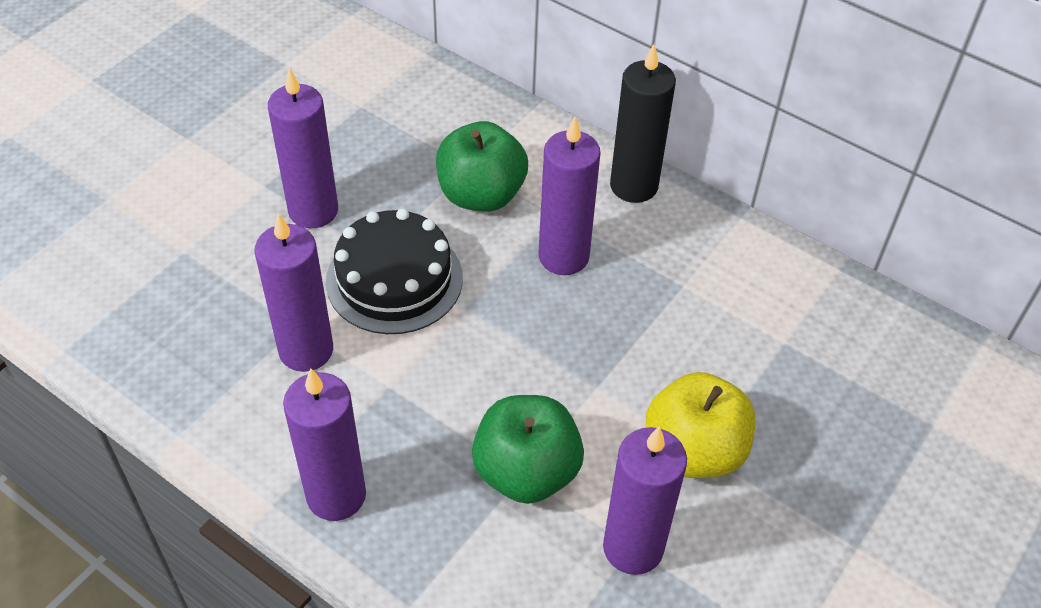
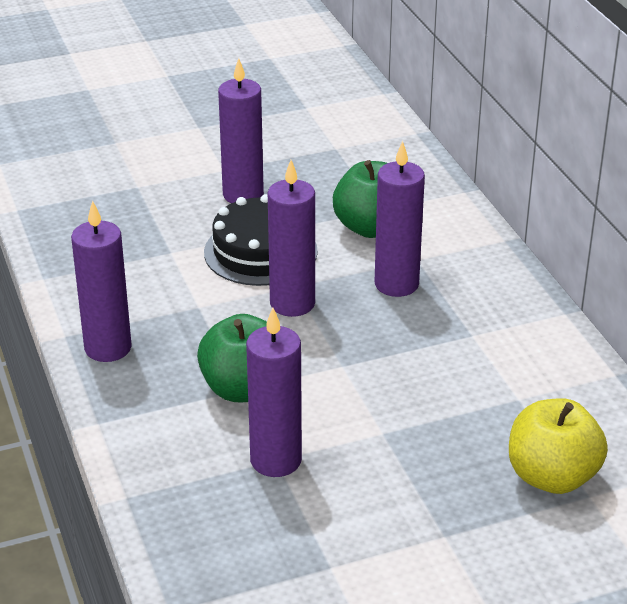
camera: 35 degrees right, 15 degrees down
(306, 350) = (163, 267): purple candle -> purple candle (292, 304)
(634, 186) = (496, 263): black candle -> none
(694, 451) = (377, 429): yellow apple -> yellow apple (552, 477)

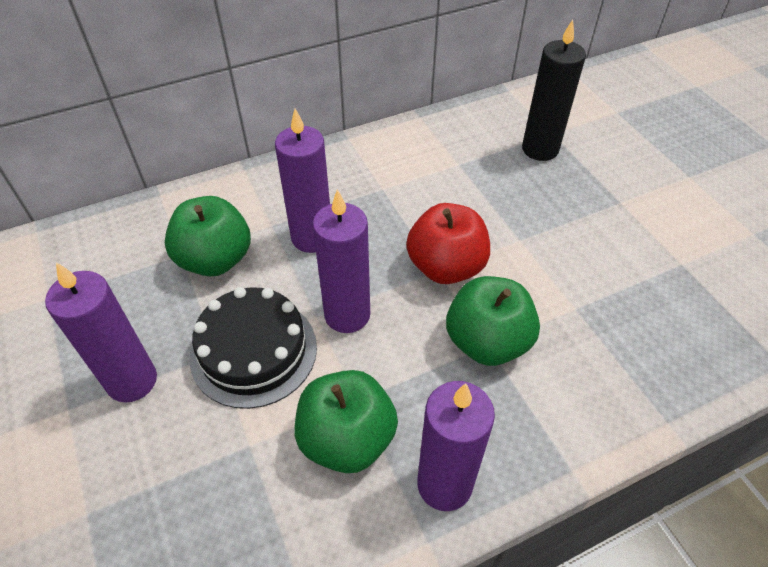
camera: 95 degrees left, 15 degrees up
(162, 299) = (347, 439): none -> green apple
(276, 460) = (577, 308): purple candle -> none
(346, 371) = (446, 267): none -> red apple
(552, 477) = (540, 149): yellow apple -> black candle

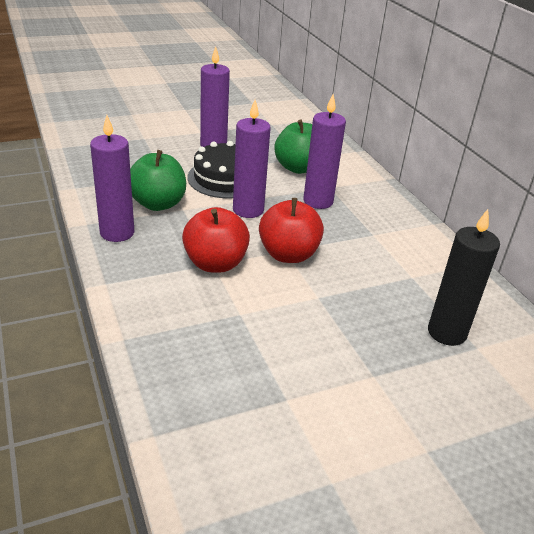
camera: 90 degrees right, 15 degrees down
(487, 342) = (215, 263): green apple -> red apple

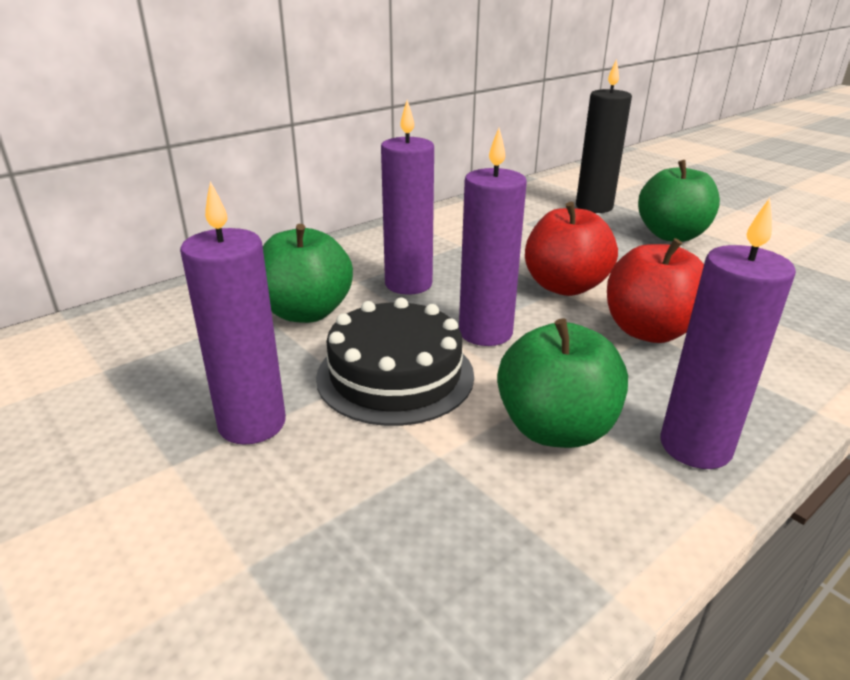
camera: 105 degrees left, 5 degrees down
(361, 351) = (671, 235): none -> green apple

